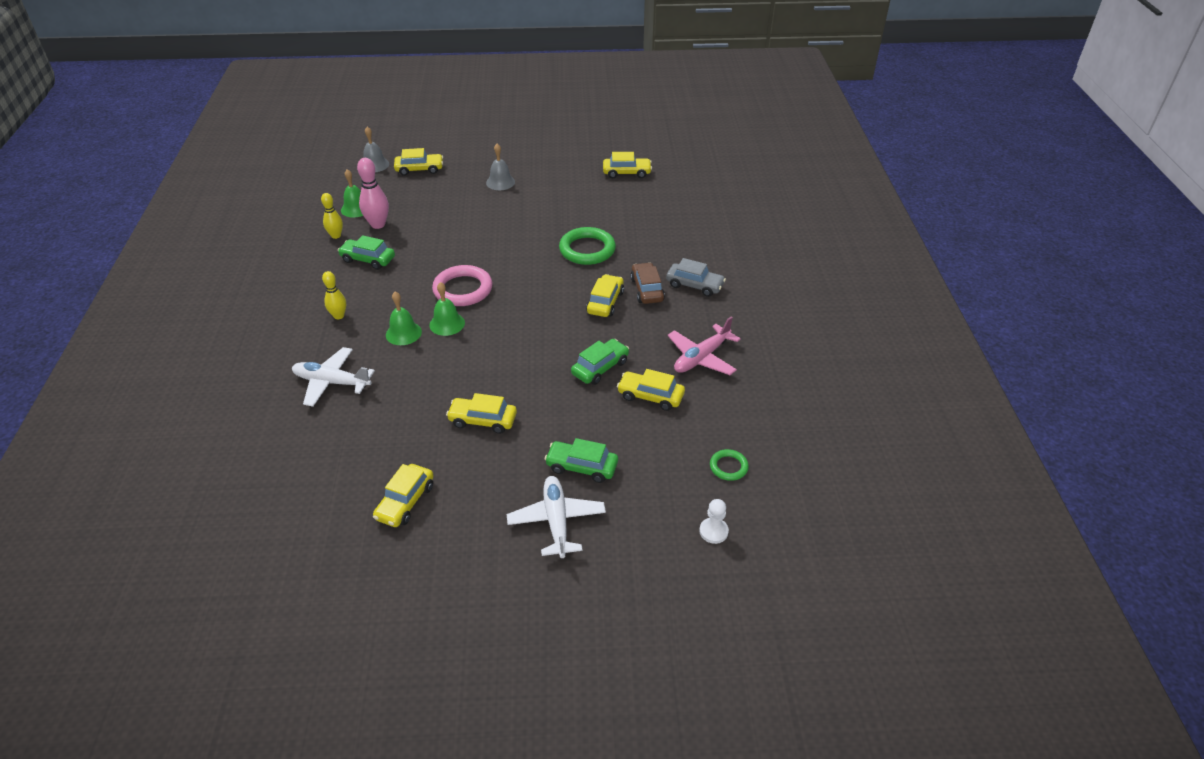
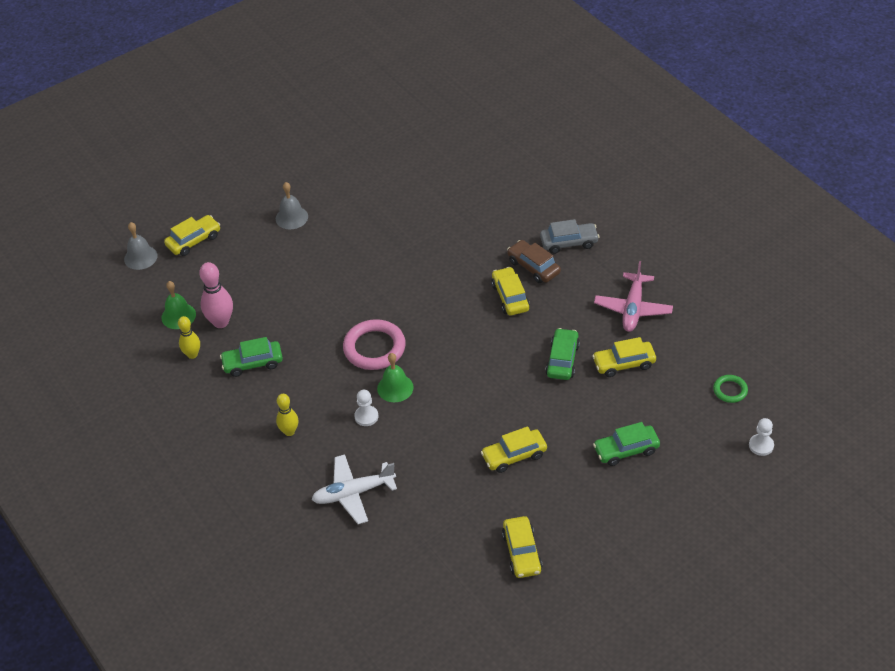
camera: 30 degrees left, 5 degrees up
(403, 333) = (366, 416): green bell -> white pawn
(556, 521) = (647, 501): white plane -> none
(587, 250) = (445, 252): green ring -> none
(626, 173) = (402, 150): yellow car -> none

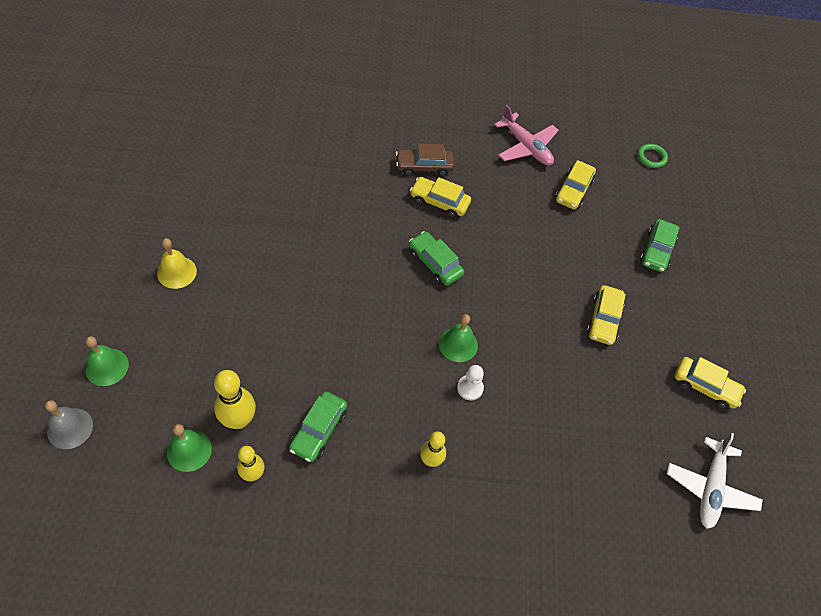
camera: 60 degrees left, 10 degrees up
(193, 241) = (107, 367): yellow car -> green bell
(221, 322) = (239, 420): pink bowling pin -> yellow bowling pin
(291, 217) = (177, 272): grey bell -> yellow bell
(353, 493) = (547, 461): white plane -> white plane (710, 488)
(374, 348) = (399, 326): pink ring -> none
(562, 360) = (535, 220): green car -> green car (435, 263)
(569, 242) = (422, 130): grey car -> none
(761, 445) = (714, 180): white pawn -> none

